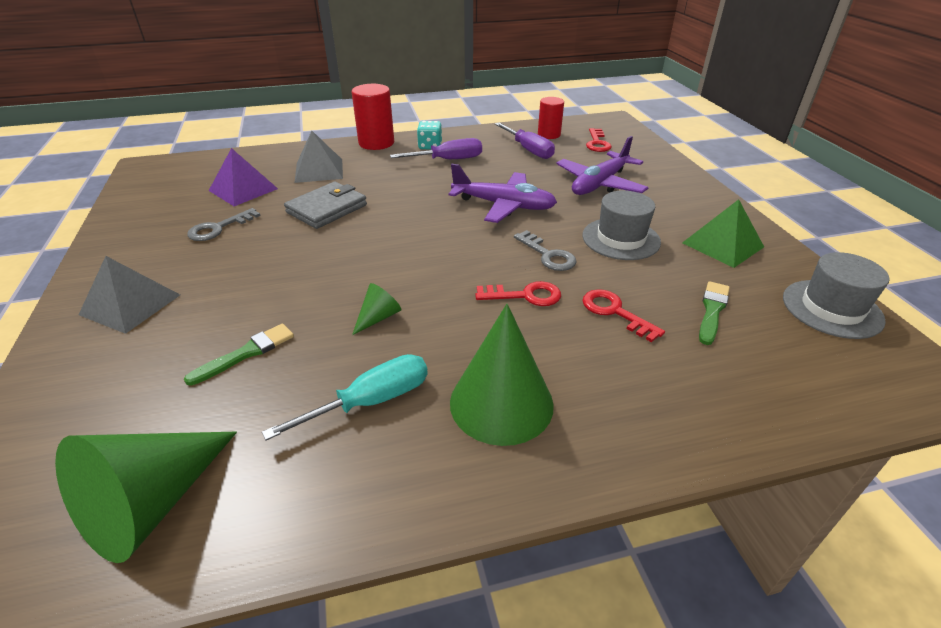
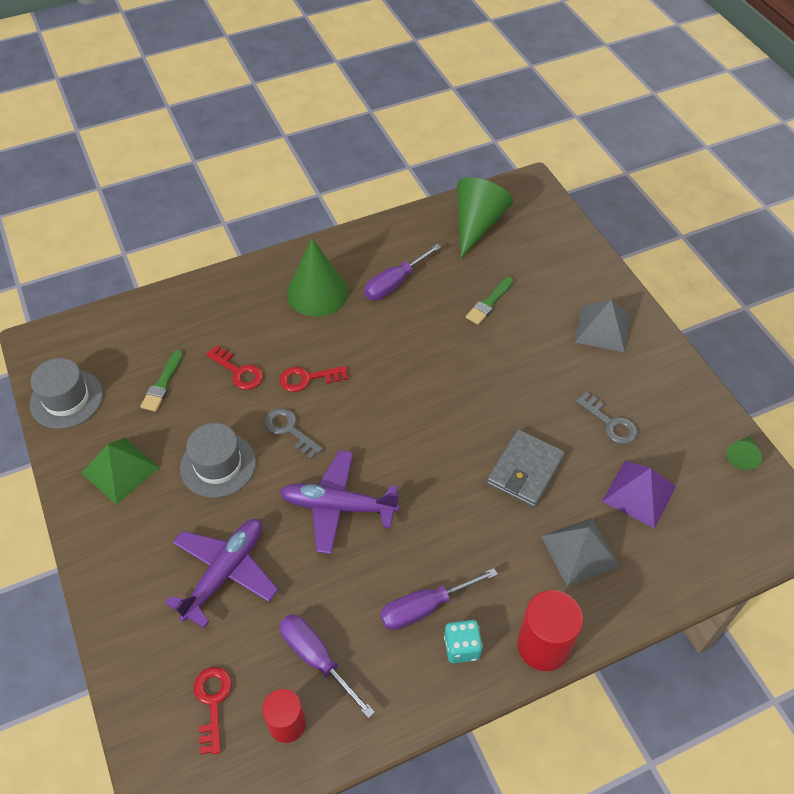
camera: 170 degrees right, 15 degrees up
(219, 228) = (610, 423): grey key -> grey key turned 105 degrees clockwise
(371, 401) = (394, 283): turquoise screwdriver -> purple screwdriver
(378, 317) = (414, 342): green cone -> green cone (742, 456)

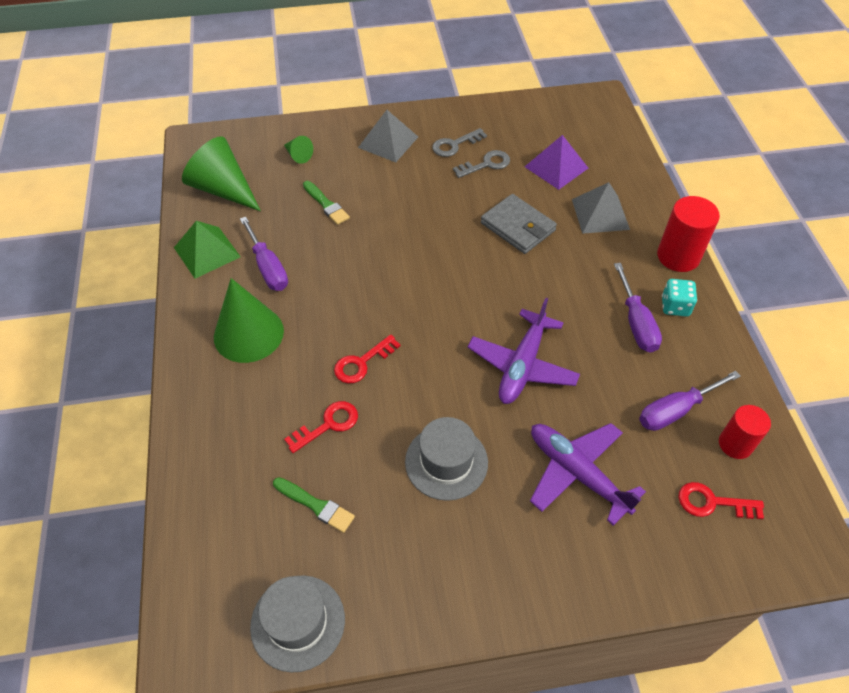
camera: 75 degrees left, 0 degrees up
(120, 470) = (425, 565): green pyramid -> green pyramid (207, 252)
(289, 430) = (422, 390): grey key -> grey key (455, 145)
(308, 379) = (362, 363): red key -> red key turned 45 degrees clockwise
(742, 456) = (537, 105): green cone -> green cone (298, 155)

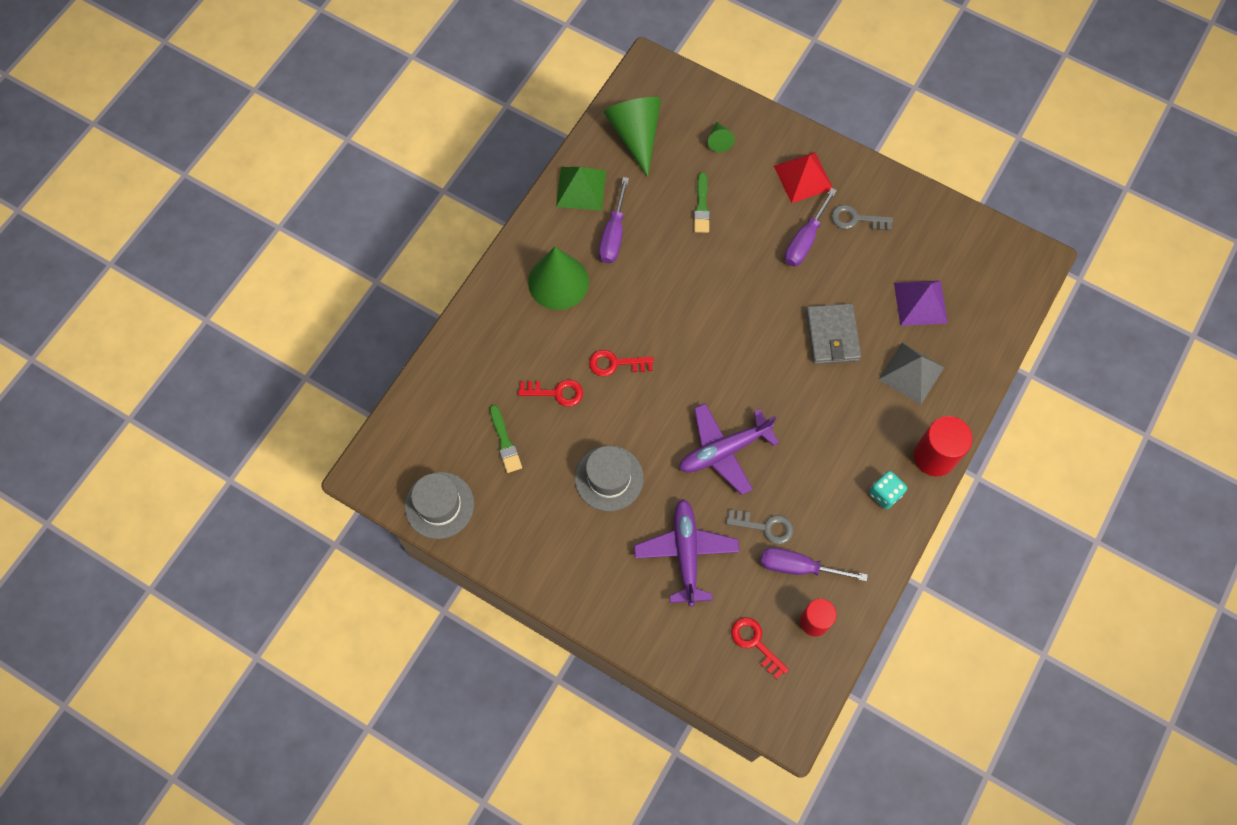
camera: 40 degrees right, 15 degrees up
(388, 142) = (803, 177): grey pyramid -> red pyramid
(486, 164) = (864, 258): grey key -> grey key (765, 527)
(636, 322) = (840, 483): purple screwdriver -> purple screwdriver (805, 240)

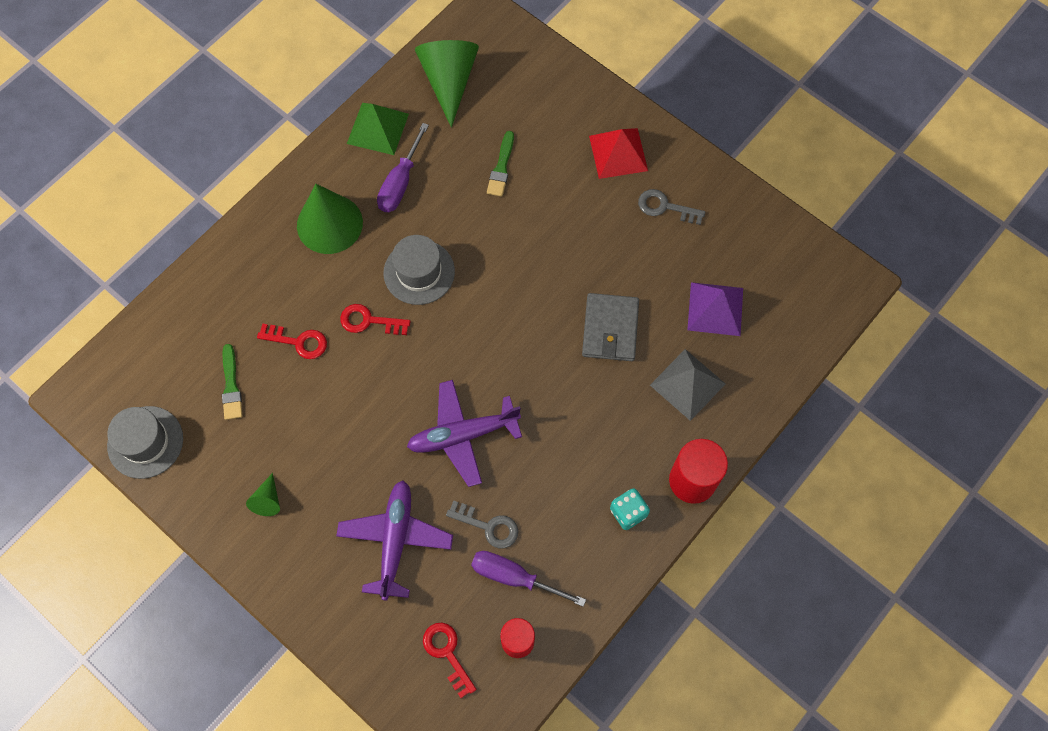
camera: 10 degrees right, 0 degrees up
(609, 478) = (332, 443): grey hat -> grey hat (419, 272)
(719, 141) = (536, 100): green cone -> green cone (268, 500)
(805, 240) = (604, 221): purple screwdriver -> none

